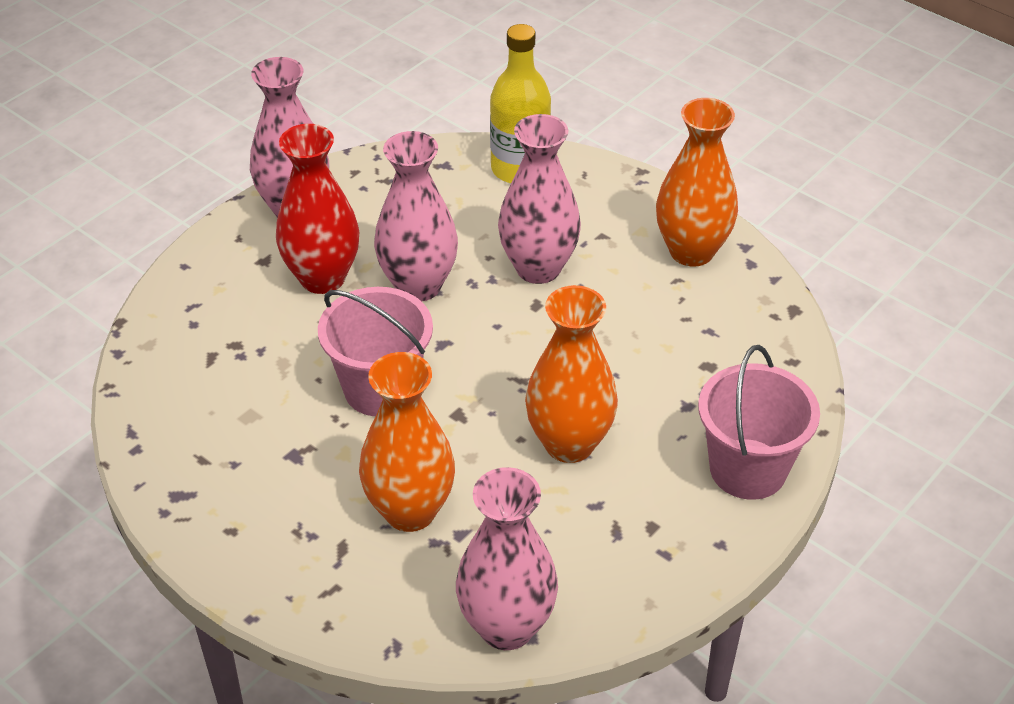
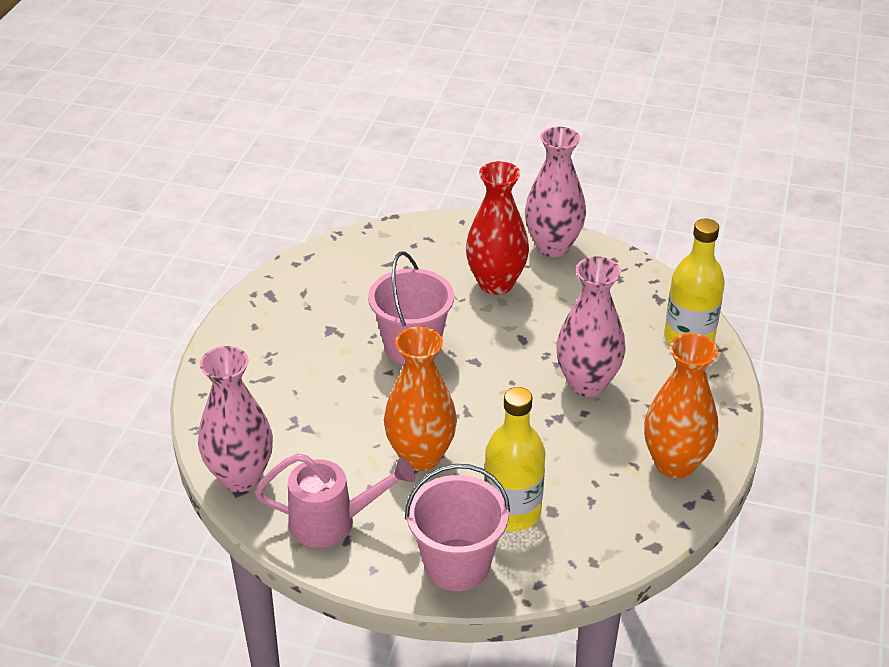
camera: 65 degrees right, 5 degrees down
(410, 511) = (313, 398): orange vase -> none
(418, 286) = (522, 330): pink vase -> none
(631, 558) = (332, 522): none -> pink watering can
(694, 397) = (512, 512): none -> yellow bottle

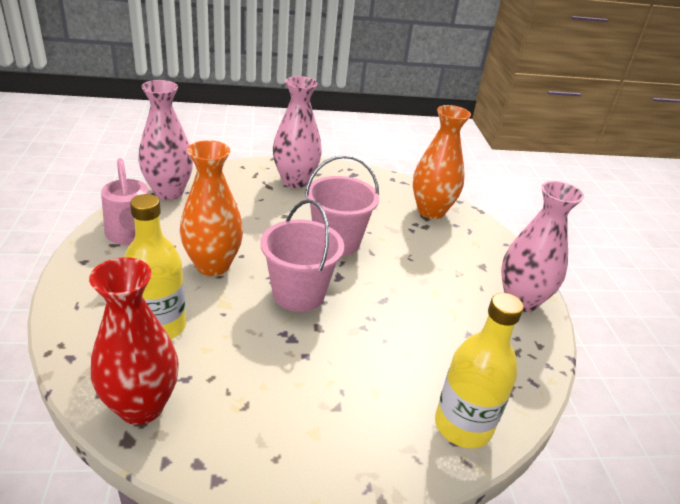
camera: 65 degrees right, 5 degrees down
(457, 565) = (91, 303): pink bucket -> pink bucket (298, 294)
(496, 283) = (443, 274): red vase -> red vase (141, 406)
(587, 383) = (347, 352): pink vase -> pink vase (295, 181)
(675, 463) = (257, 440): orange vase -> orange vase (431, 211)

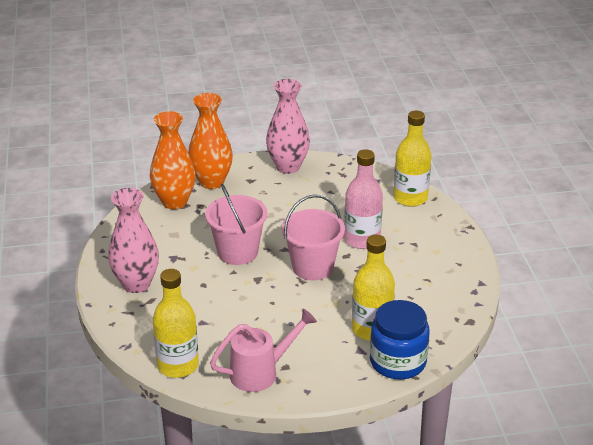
camera: 90 degrees left, 0 degrees up
(86, 340) = (398, 362): none -> blue jar
(141, 406) = (444, 321): red vase -> none
(169, 192) = (178, 365): pink vase -> yellow bottle
(213, 265) = (290, 315): orange vase -> orange vase (211, 182)
(352, 348) = (362, 239): none -> pink bottle

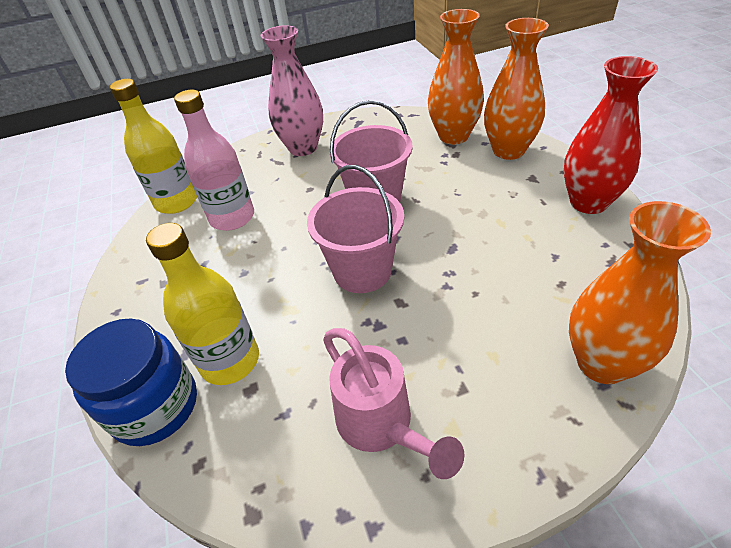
camera: 85 degrees right, 10 degrees up
(261, 372) = (156, 264): pink watering can -> pink watering can (381, 425)
(288, 167) = (588, 202): pink vase -> red vase
(362, 239) = (446, 314): pink bottle -> pink bottle (232, 217)
(410, 198) = (602, 363): yellow bottle -> orange vase

